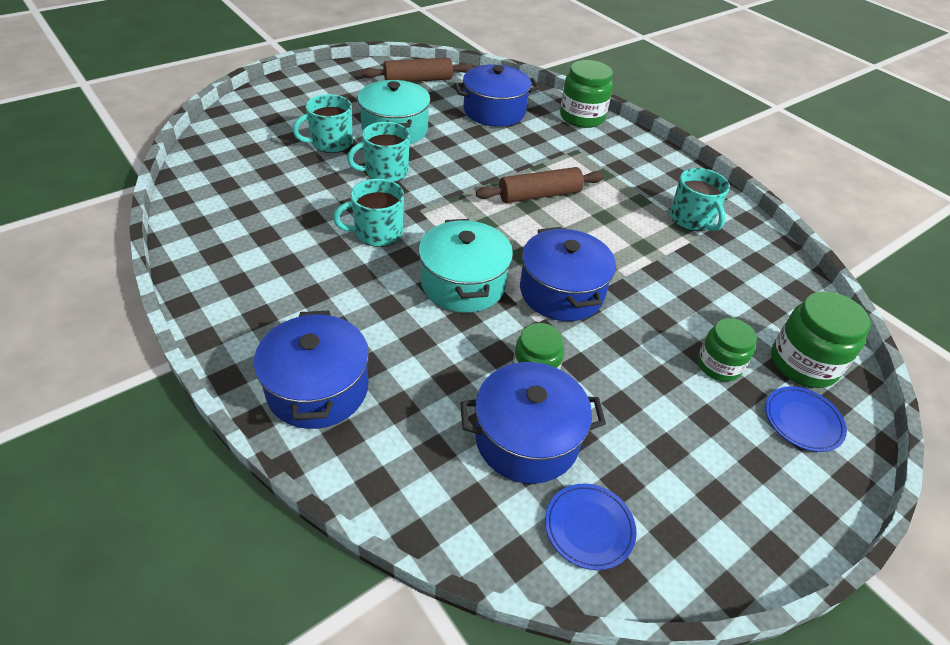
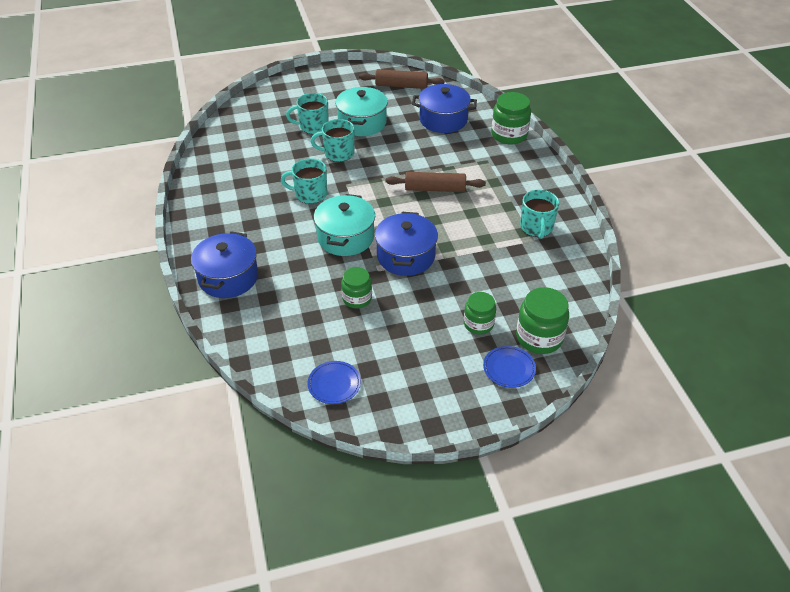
camera: 25 degrees right, 0 degrees up
(526, 439) = (328, 332): blue pot -> none

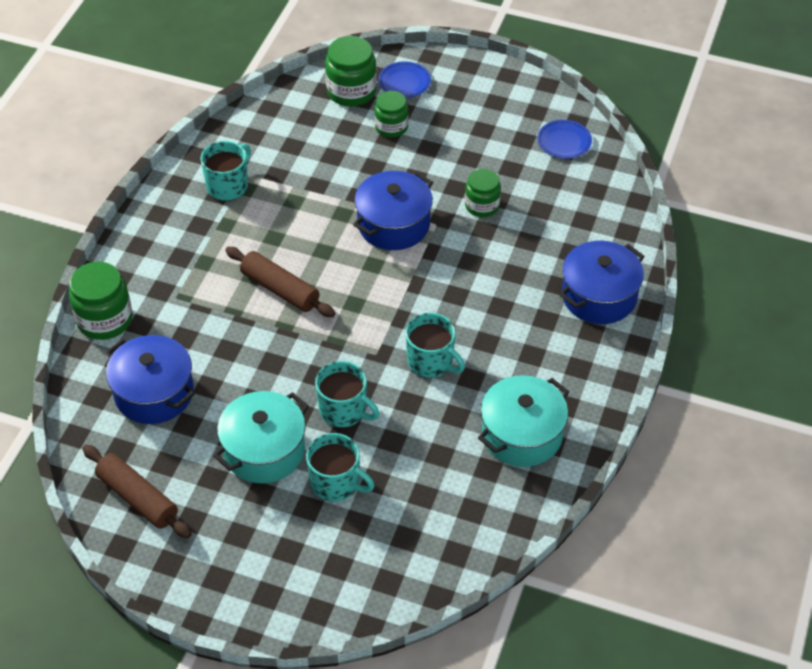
camera: 145 degrees left, 5 degrees up
(345, 237) = (437, 279): turquoise pot -> turquoise pot (522, 434)

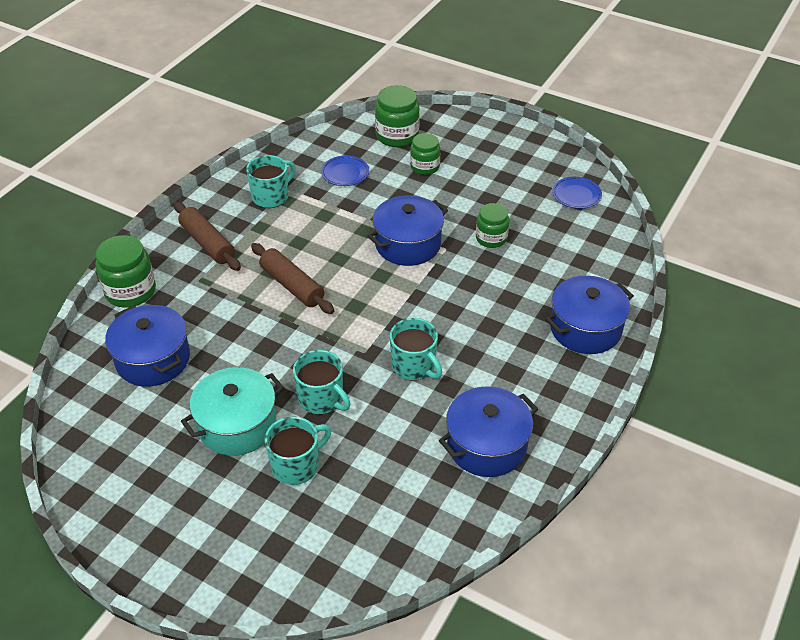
camera: 10 degrees right, 5 degrees down
(138, 498) = (107, 451): brown rolling pin -> brown rolling pin (207, 243)
(336, 483) = (296, 465): turquoise mug -> turquoise mug turned 75 degrees counterclockwise
(404, 82) = (444, 134): blue plate -> blue plate (345, 173)
(522, 434) = (486, 445): turquoise pot -> blue pot

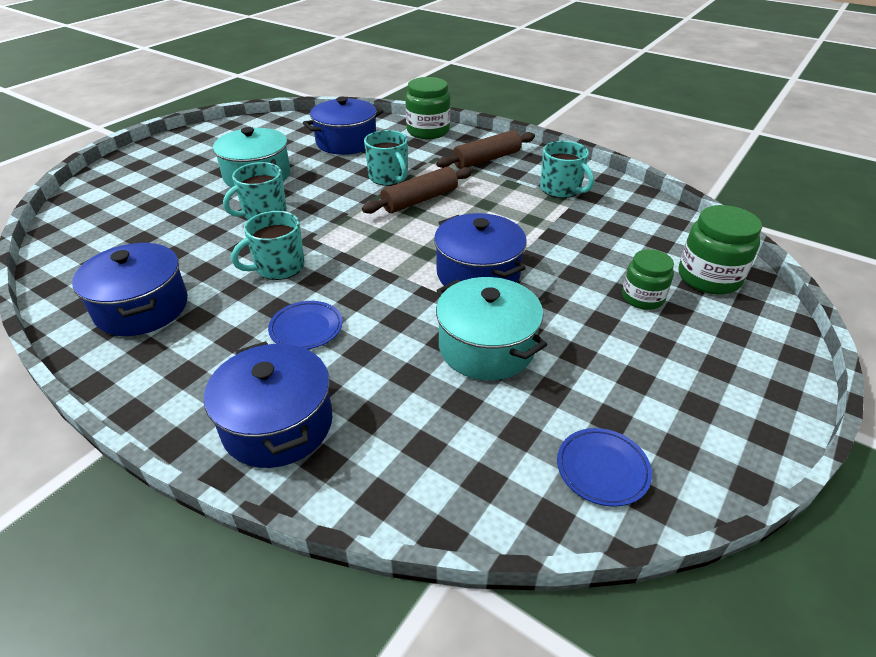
camera: 95 degrees right, 5 degrees down
(296, 465) = (197, 200): turquoise mug -> turquoise mug (389, 177)
(345, 173) = (612, 234): blue plate -> blue plate (306, 328)
(491, 238) = (486, 347): green jar -> turquoise pot

